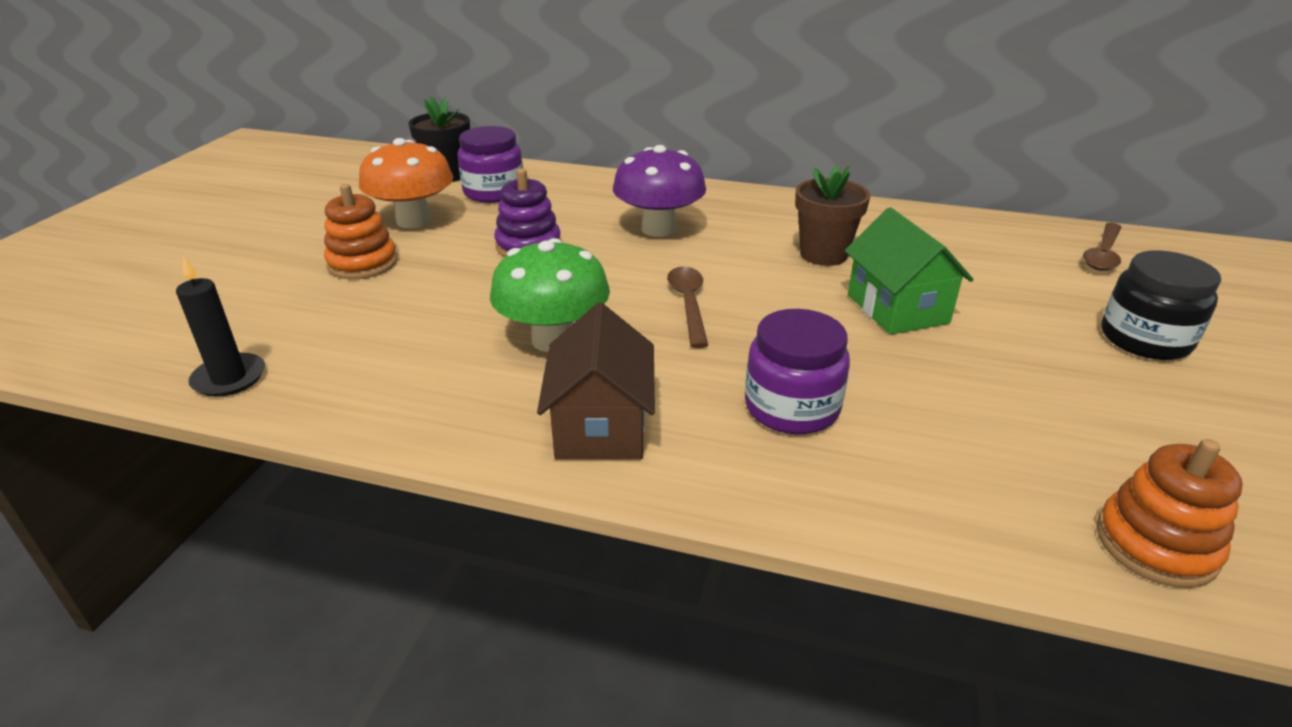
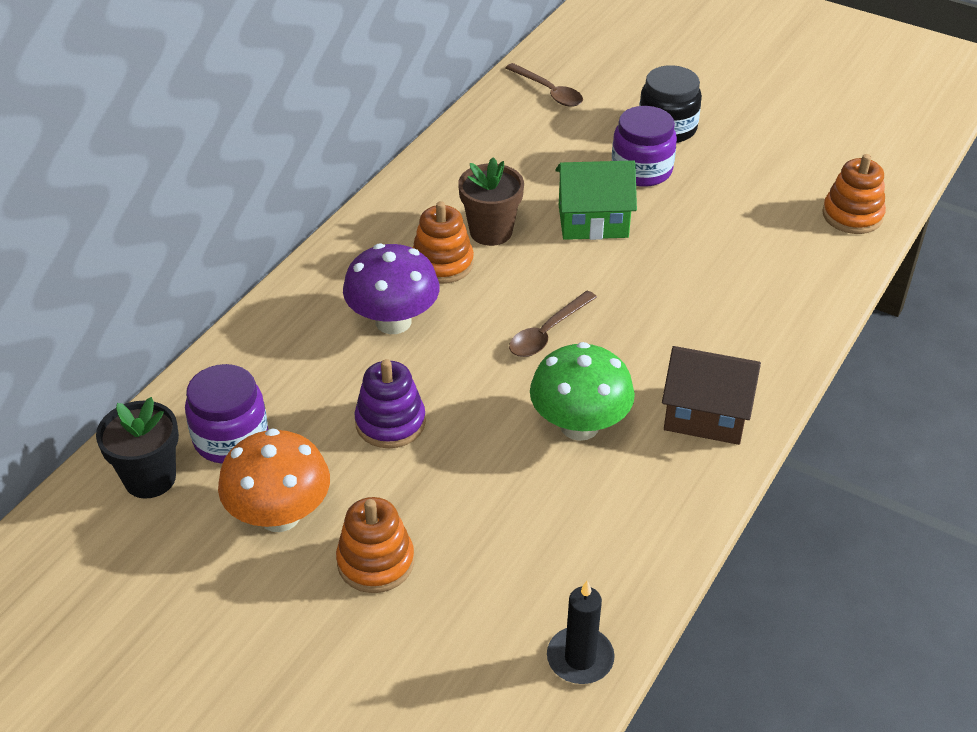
camera: 75 degrees left, 10 degrees up
(688, 304) = (547, 332): brown spoon -> brown spoon turned 60 degrees counterclockwise
(755, 238) = (442, 263): none -> orange stacking toy
(791, 407) = (705, 313): purple jar -> purple jar (641, 170)

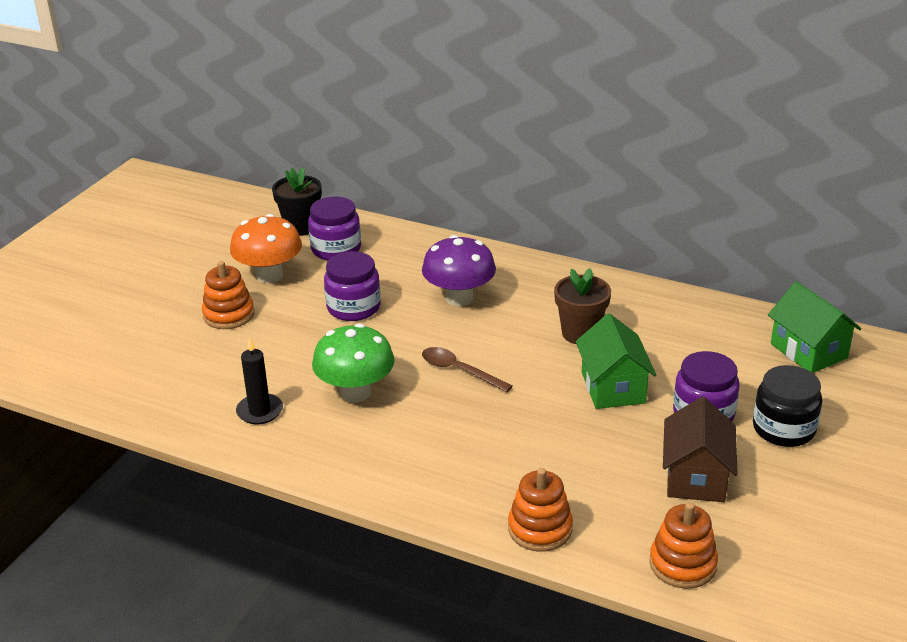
camera: 85 degrees right, 10 degrees down
(390, 422) = (353, 307): purple stacking toy -> purple jar
(442, 263) = (532, 313): orange stacking toy -> orange stacking toy (540, 529)
(549, 92) = (808, 351): brown spoon -> green house
(580, 658) = (140, 403): black candle -> black candle (260, 411)
(706, 415) = (372, 459): brown house -> brown house (696, 477)

